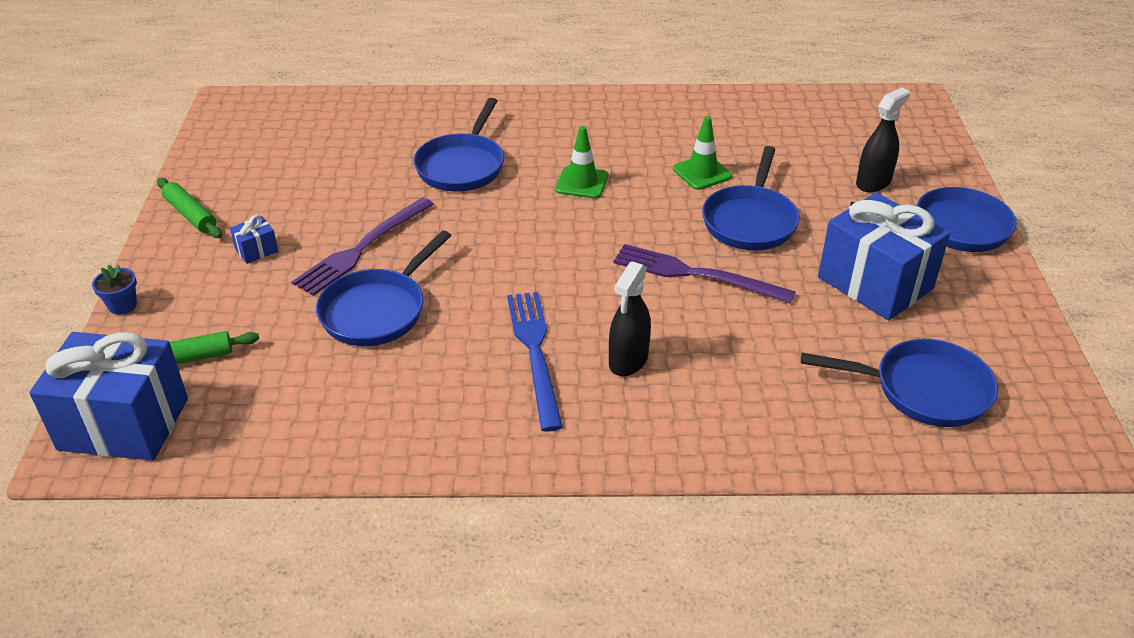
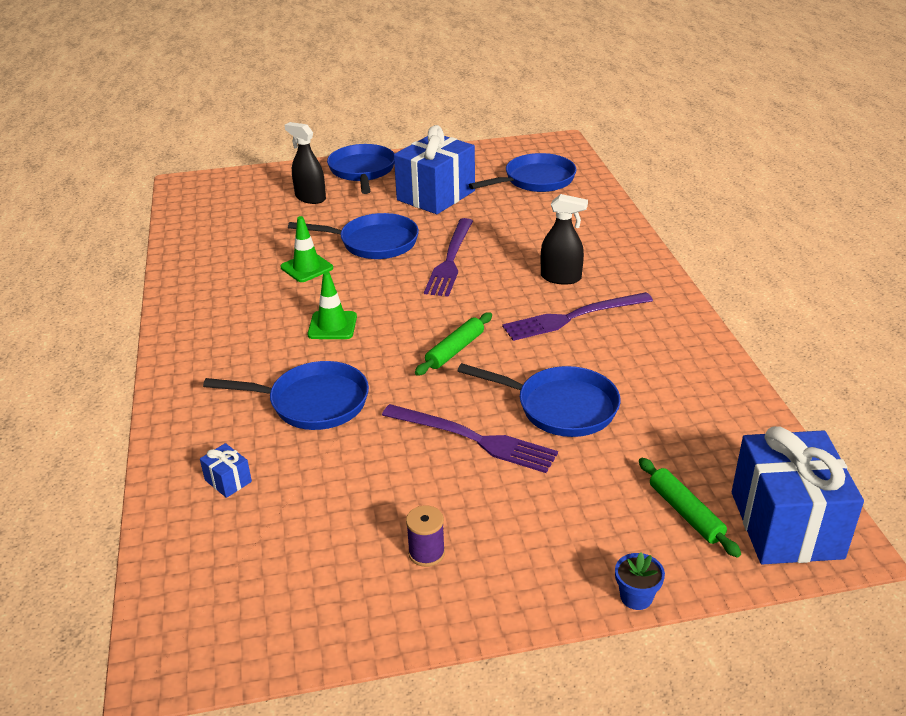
camera: 100 degrees left, 5 degrees down
(191, 215) = (453, 600): green rolling pin -> green rolling pin (455, 350)
(245, 208) = (426, 553): none -> purple spool
(256, 250) = (502, 516): blue gift -> blue gift (228, 481)
(535, 353) = (573, 317): blue fork -> purple fork
(924, 390) = (535, 180): blue pan -> blue pan turned 60 degrees clockwise

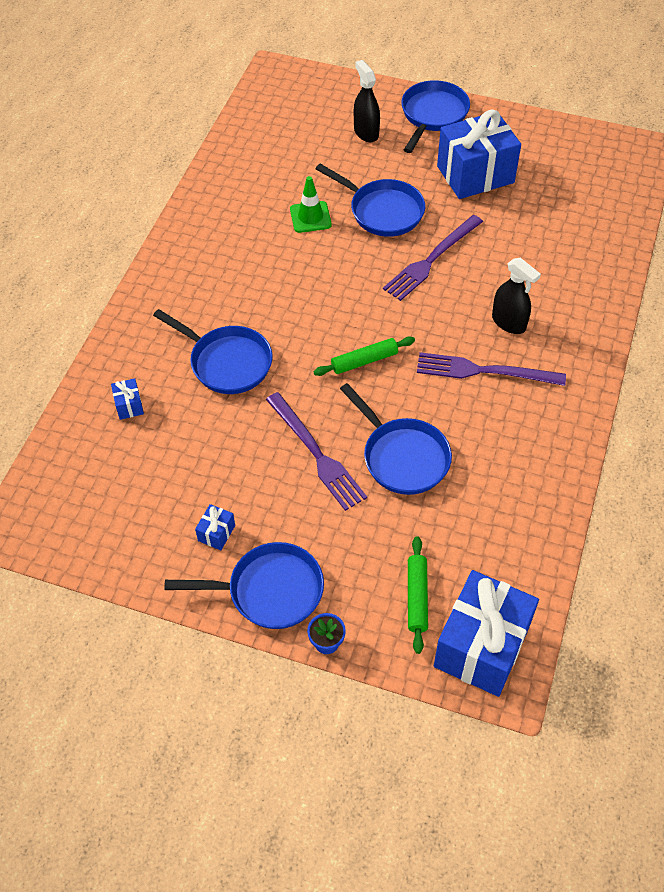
camera: 30 degrees right, 20 degrees up
(332, 326) = (289, 291): green traffic cone -> none
(426, 553) = (216, 533): purple spool -> blue gift
(535, 180) = (580, 192): blue pan -> blue pan (269, 590)

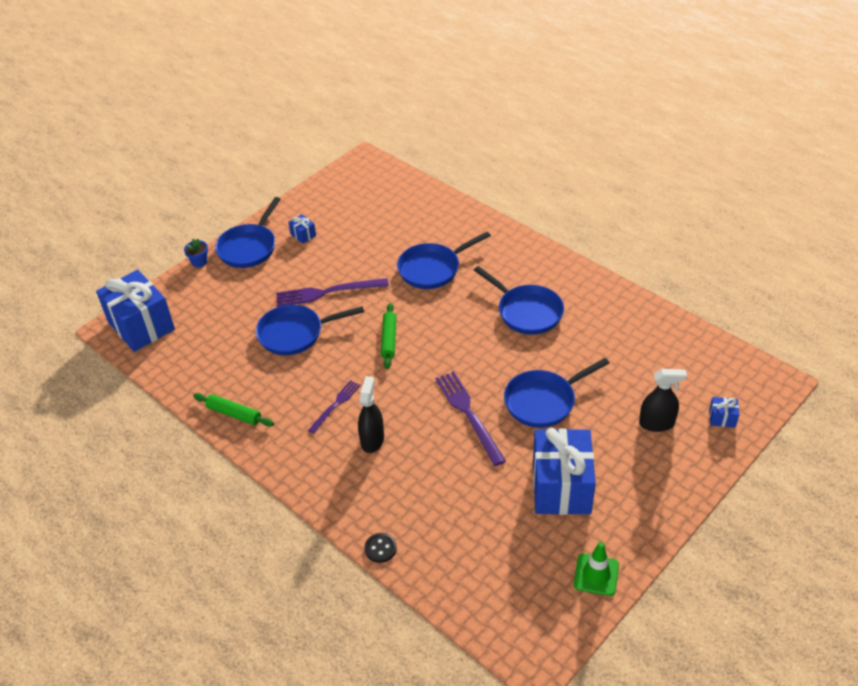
camera: 115 degrees right, 10 degrees down
(129, 405) = (424, 217): blue gift -> blue gift (722, 418)
(310, 217) = (558, 352): green traffic cone -> green traffic cone (596, 575)
(417, 597) = (194, 308): green rolling pin -> green rolling pin (234, 414)
(433, 115) = (664, 485): blue pan -> blue pan (526, 312)
(484, 371) = (335, 405): purple fork -> purple fork, size x0.60
(509, 322) = (372, 440): black spray bottle -> black spray bottle turned 120 degrees clockwise
(621, 271) = (380, 548): none -> black button

